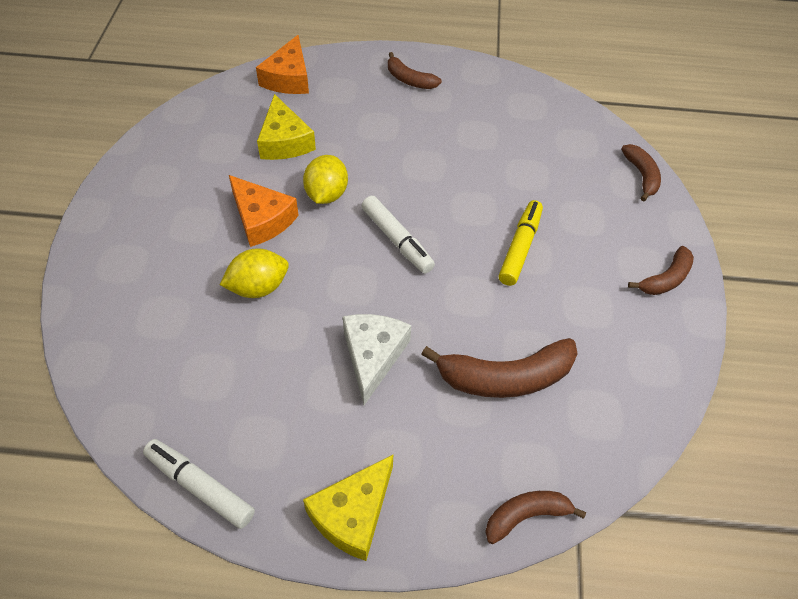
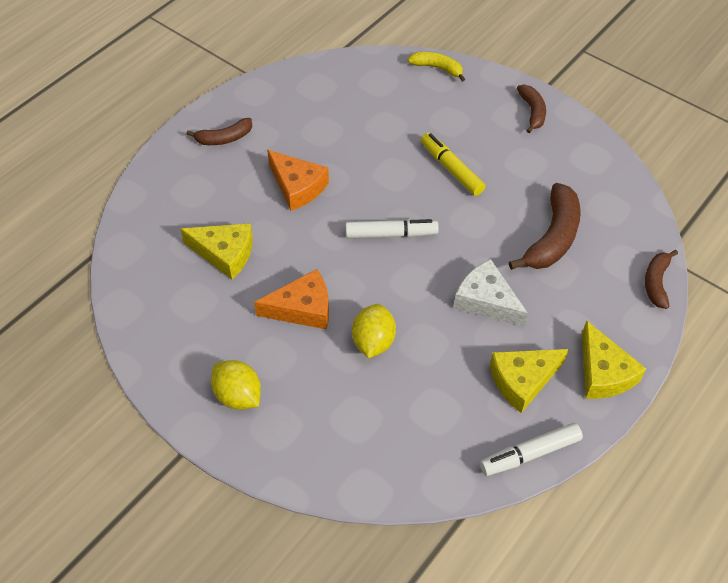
camera: 55 degrees left, 0 degrees up
(288, 78) = (147, 215): orange cheese -> orange cheese (297, 186)
(291, 437) = (523, 381): none -> yellow cheese
(326, 194) = (309, 254): yellow lemon -> yellow lemon (238, 396)
(641, 176) = (437, 68): brown banana -> yellow banana

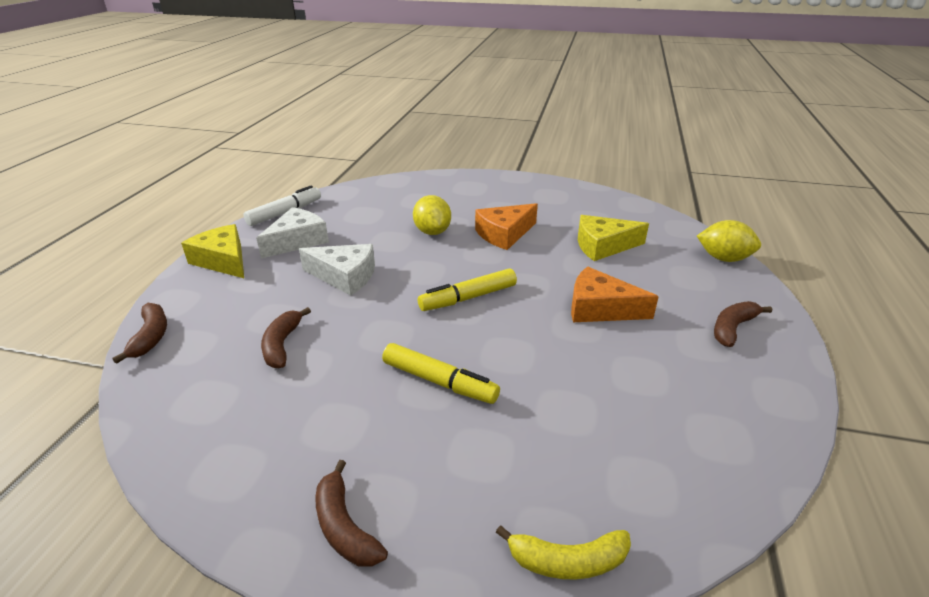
camera: 155 degrees right, 20 degrees down
(238, 396) = (506, 191): yellow lemon -> yellow lemon (723, 258)
(391, 234) = (468, 298): white marker -> yellow marker
(523, 381) = (297, 241): yellow cheese -> white cheese
(552, 237) = (282, 345): brown banana -> brown banana, size x0.59

